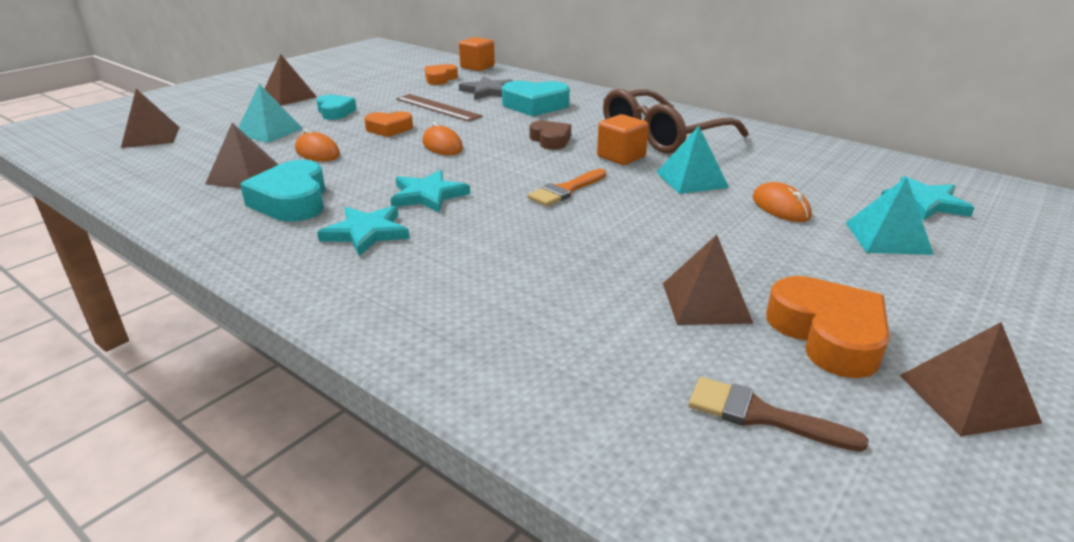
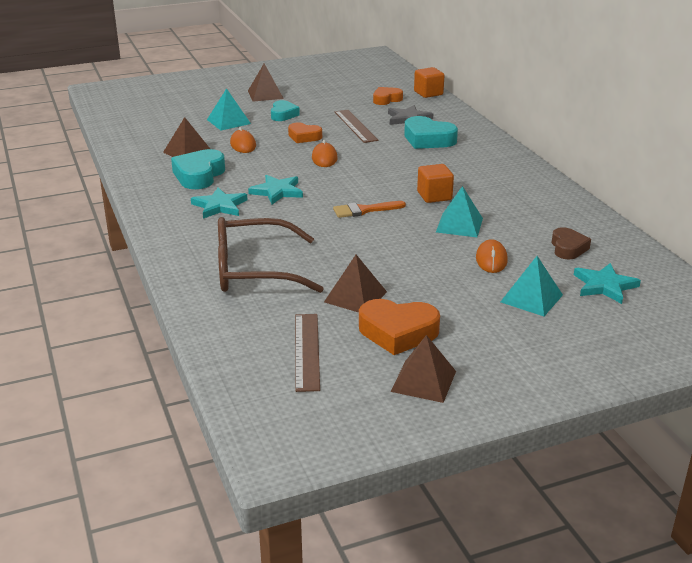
camera: 30 degrees right, 0 degrees up
(151, 137) = (158, 110): brown pyramid -> none
(550, 140) = (402, 171): brown heart -> brown heart (568, 248)
(662, 136) = (488, 187): brown glasses -> brown glasses (253, 270)
(762, 415) = (307, 351): brown brush -> brown ruler
(828, 335) = (398, 332): orange heart -> orange heart turned 90 degrees clockwise

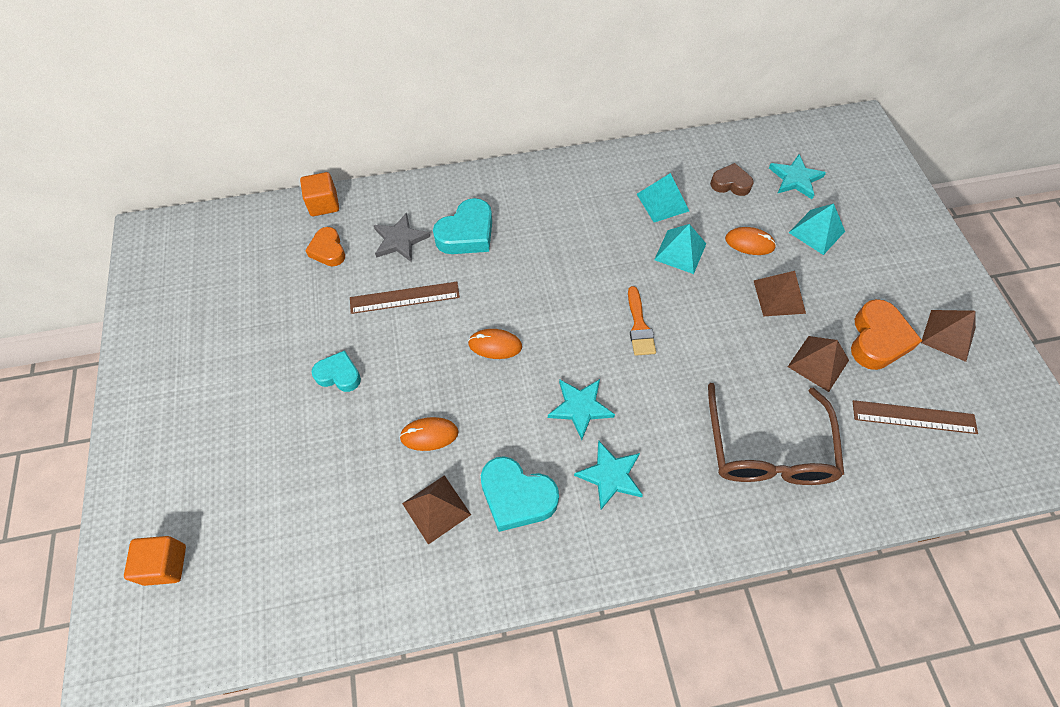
camera: 80 degrees left, 30 degrees up
(228, 121) = (341, 447): turquoise pyramid -> turquoise pyramid (662, 202)
(265, 94) = (252, 390): brown pyramid -> brown pyramid (779, 296)
(304, 137) = (423, 359): orange heart -> none
(434, 196) = (614, 258): orange cube -> orange cube (165, 564)

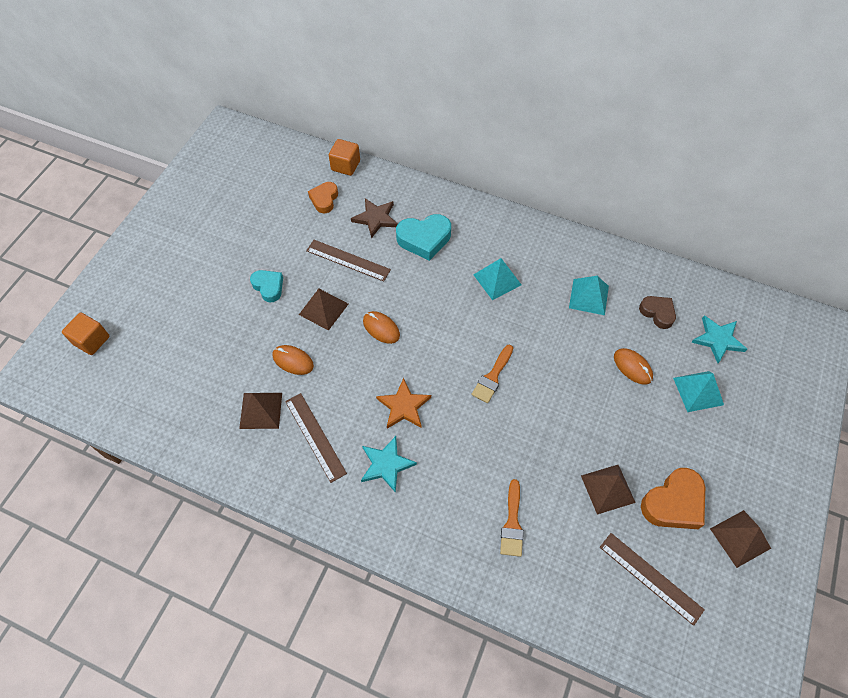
camera: 35 degrees right, 0 degrees up
(400, 240) = (375, 218): grey star -> brown star
(517, 497) = (315, 436): turquoise heart -> brown ruler
(580, 407) = (403, 406): turquoise star -> orange star
(680, 251) = (570, 341): turquoise pyramid -> turquoise pyramid (497, 279)
(767, 450) = (512, 523): brown glasses -> orange brush
(779, 296) = (620, 421): brown pyramid -> brown pyramid (323, 309)

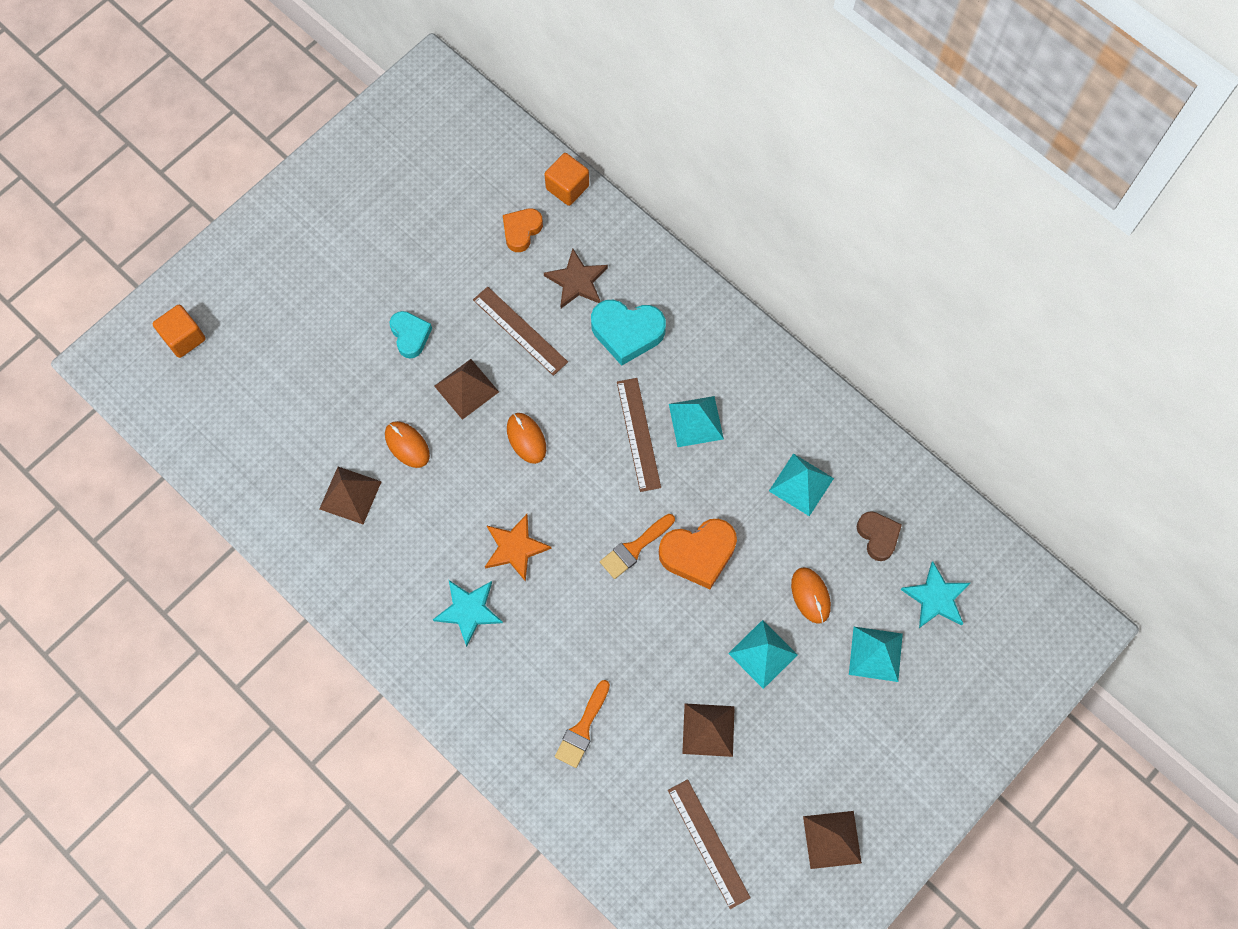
camera: 20 degrees right, 10 degrees up
(315, 436) = (401, 549): brown ruler -> brown ruler (638, 434)
(619, 419) = (762, 654): none -> turquoise pyramid
(673, 503) = (776, 773): orange heart -> orange heart (698, 554)

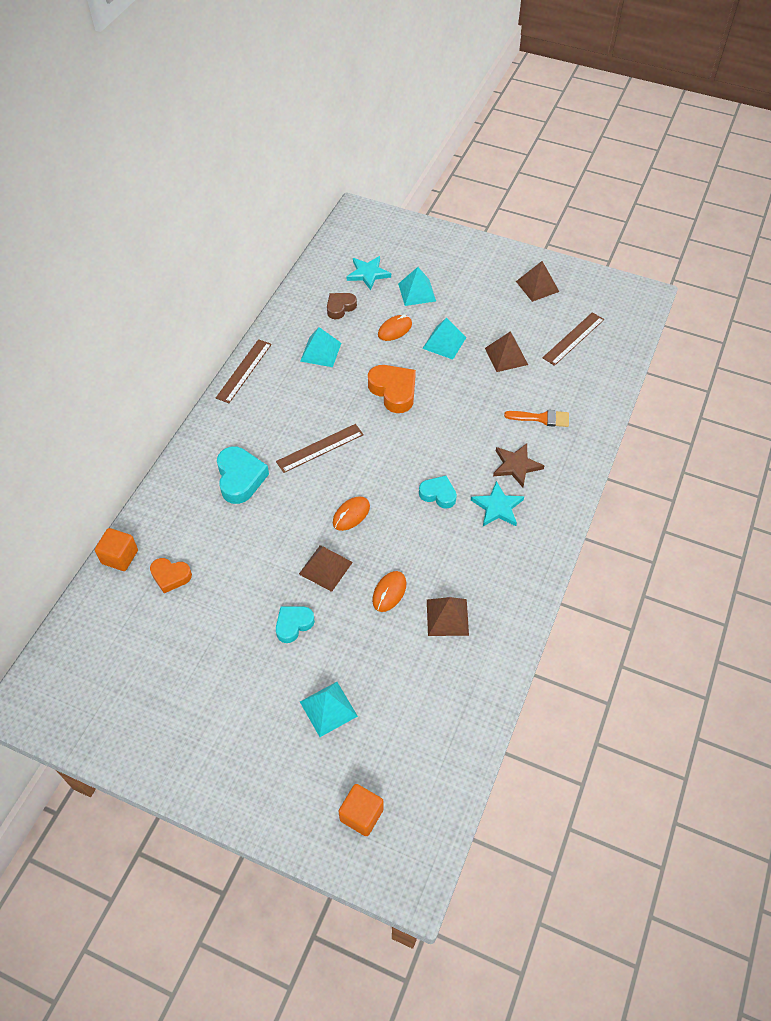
camera: 110 degrees left, 15 degrees down
(515, 548) = (438, 494): orange star -> turquoise heart
(520, 330) = (262, 548): brown ruler -> brown ruler (244, 371)
(577, 281) = (206, 523): brown star -> brown star (516, 466)
(635, 548) = (405, 426): orange brush -> none
(696, 421) = (297, 418): turquoise pyramid -> turquoise pyramid (328, 709)

